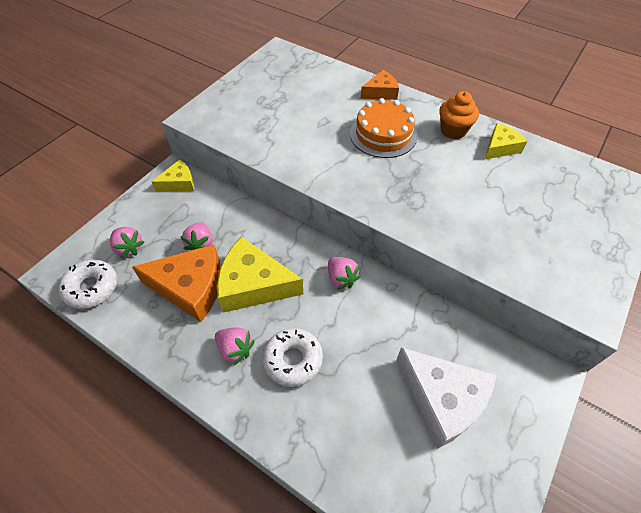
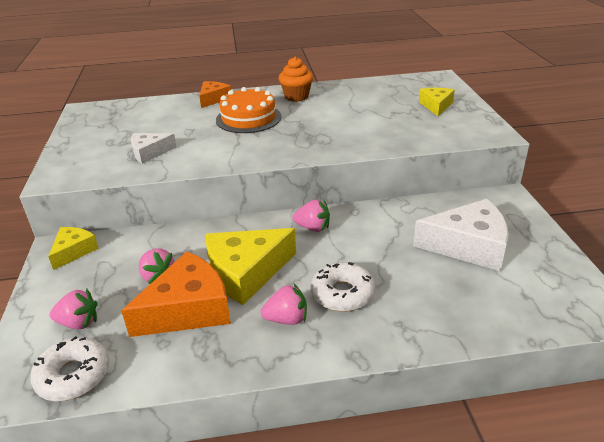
camera: 40 degrees left, 20 degrees down
(273, 129) = (150, 153): none -> white cheese
(500, 147) = (339, 92): yellow cheese -> yellow cheese (436, 106)

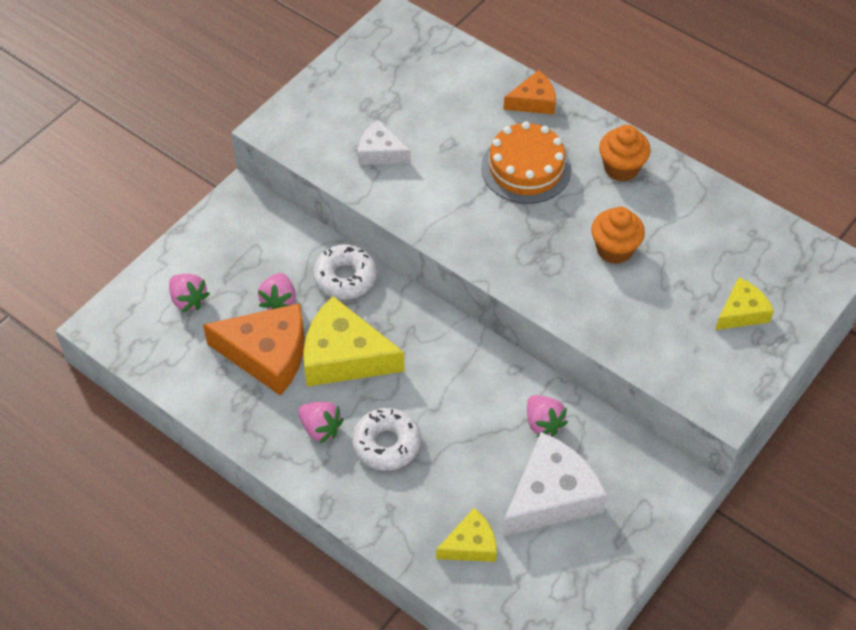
camera: 45 degrees right, 20 degrees up
(73, 251) = (248, 214): yellow cheese -> yellow cheese (470, 544)
(73, 375) = (147, 347): white donut -> white donut (345, 277)
(313, 228) = (453, 355): pink strawberry -> pink strawberry (543, 423)
(343, 119) = (614, 249): none -> orange cupcake
(468, 246) = (551, 496): white cheese -> white cheese turned 90 degrees counterclockwise

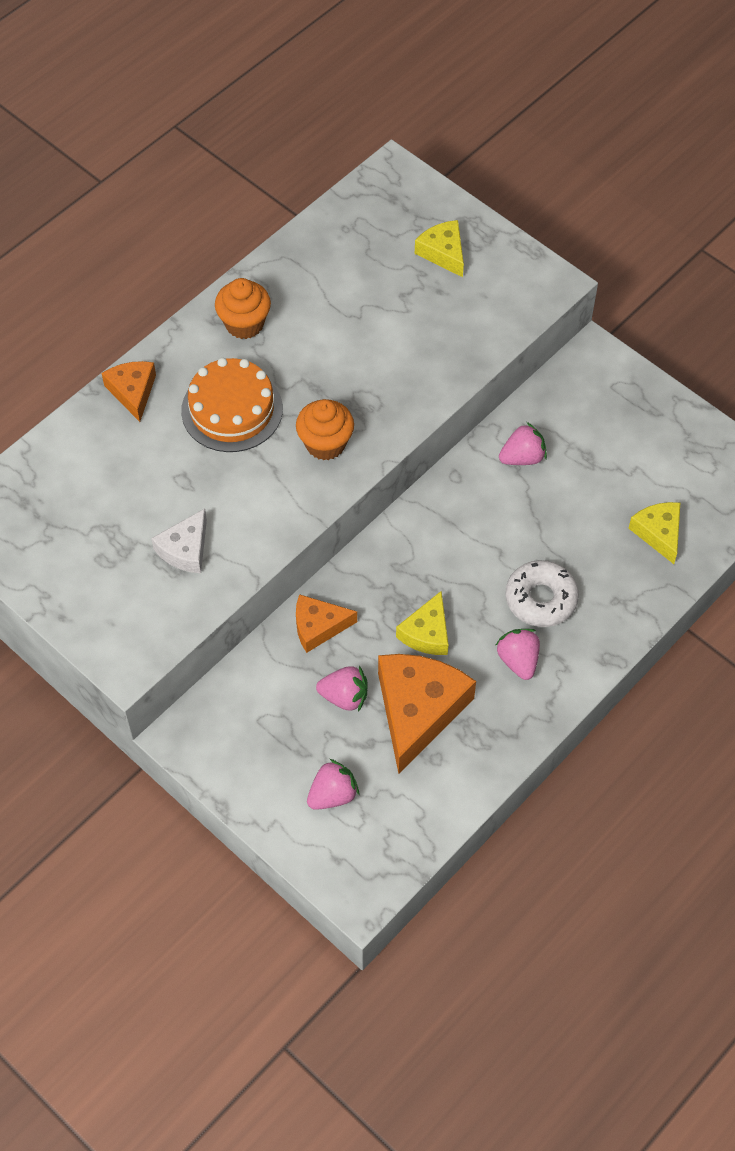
camera: 85 degrees left, 5 degrees up
(320, 428) = (518, 660): pink strawberry -> pink strawberry turned 60 degrees counterclockwise
(344, 356) = (427, 633): yellow cheese -> yellow cheese, size x0.56
(345, 277) = (318, 626): white donut -> orange cheese
(551, 496) = (606, 460): white cheese -> none
(614, 249) = (354, 344): orange cupcake -> orange cupcake (325, 444)

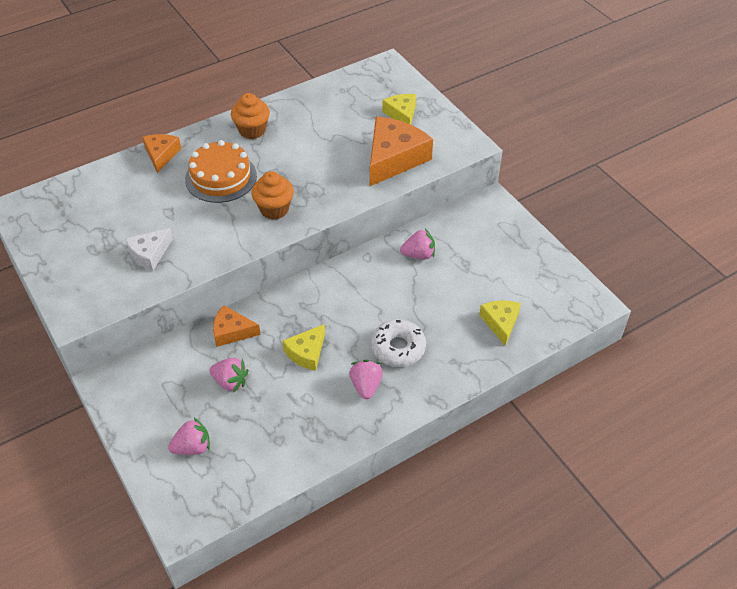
camera: 15 degrees right, 10 degrees down
(418, 710) = (279, 403): orange cheese -> orange cheese (393, 158)

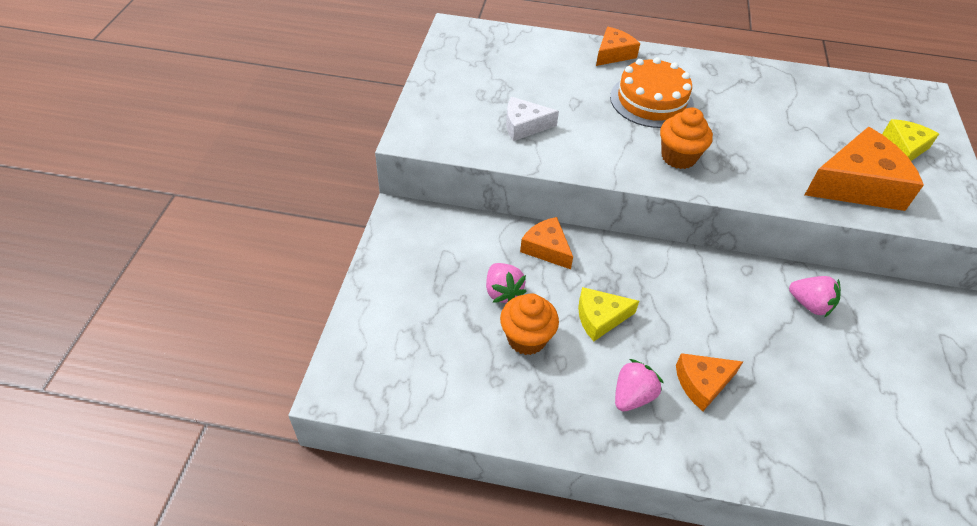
camera: 40 degrees right, 0 degrees up
(192, 447) = (414, 325): pink strawberry -> none
(252, 130) = (720, 78): orange cupcake -> orange cupcake (526, 338)
(398, 348) = (702, 383): white donut -> orange cheese
(500, 323) = (855, 446): yellow cheese -> none

